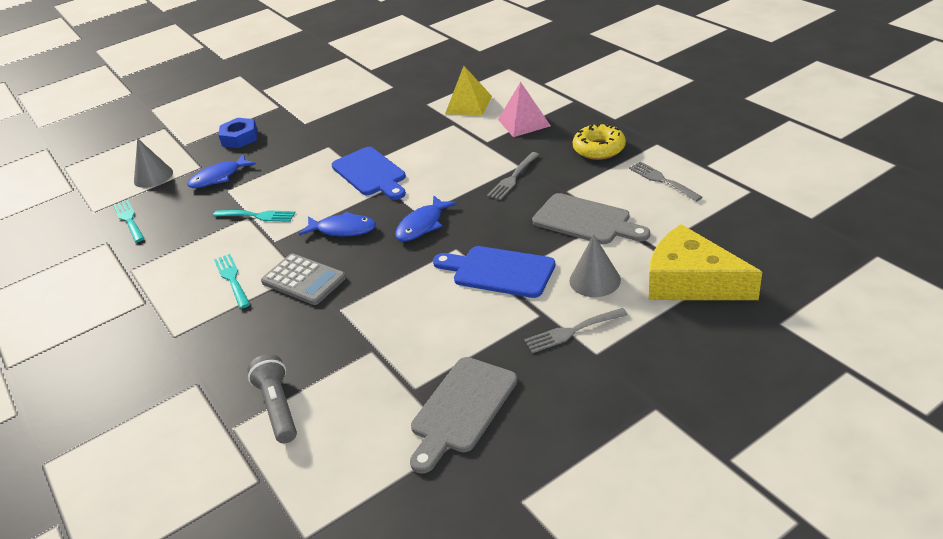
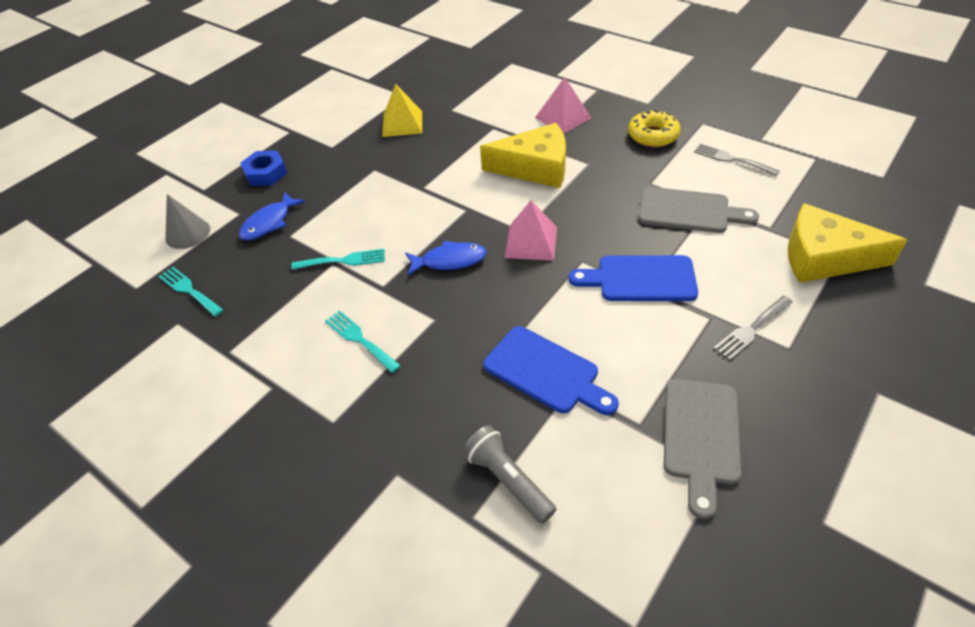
camera: 20 degrees left, 10 degrees up
(303, 280) = (442, 326): grey calculator -> none
(370, 173) = (440, 193): blue cutting board -> blue cutting board (545, 372)
(422, 225) = (531, 242): blue fish -> pink pyramid
(468, 105) = (495, 105): yellow pyramid -> yellow pyramid (402, 123)
(468, 163) = (535, 167): none -> yellow cheese
(513, 178) = (590, 177): grey fork -> none
(594, 280) = (737, 271): grey cone -> none

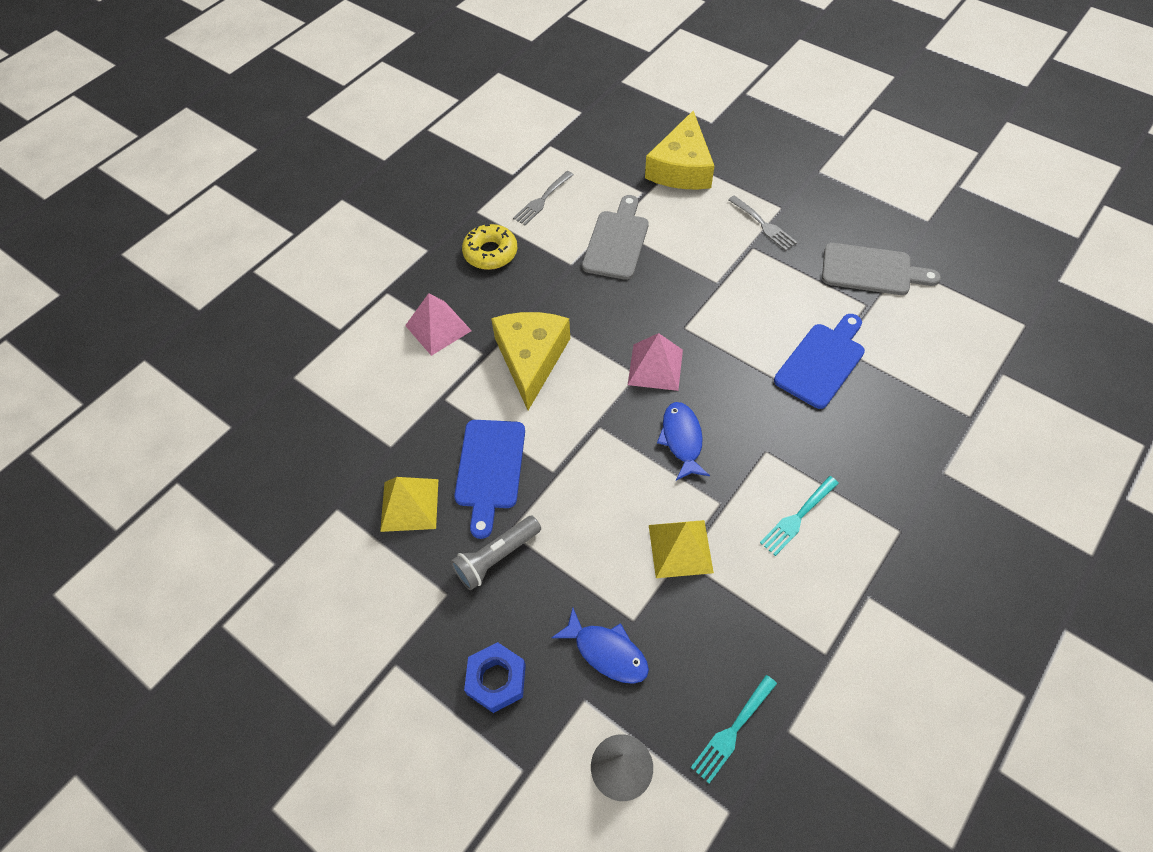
camera: 90 degrees left, 10 degrees up
(343, 260) = (680, 548): turquoise fork -> yellow pyramid
(508, 480) = (933, 392): grey flashlight -> grey flashlight (496, 557)
(641, 279) = (708, 286): blue cutting board -> blue cutting board (490, 469)

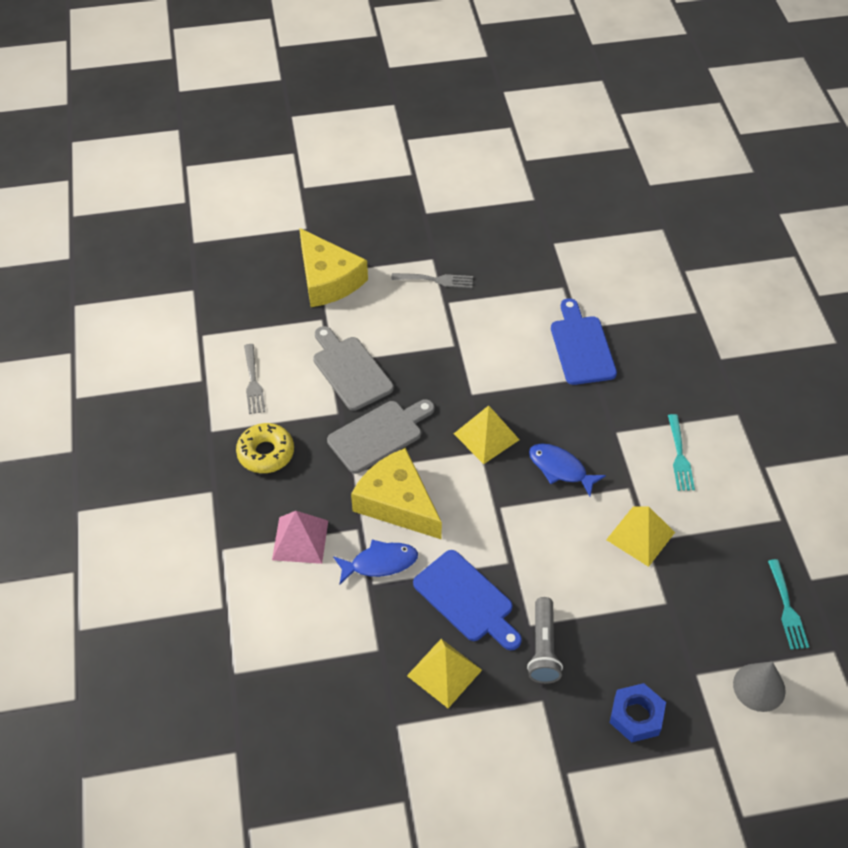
camera: 50 degrees left, 5 degrees down
(607, 652) = (675, 635): blue fish -> blue fish (380, 563)
(655, 367) = (486, 436): pink pyramid -> yellow pyramid
(871, 270) = (540, 260): grey cutting board -> grey cutting board (379, 435)

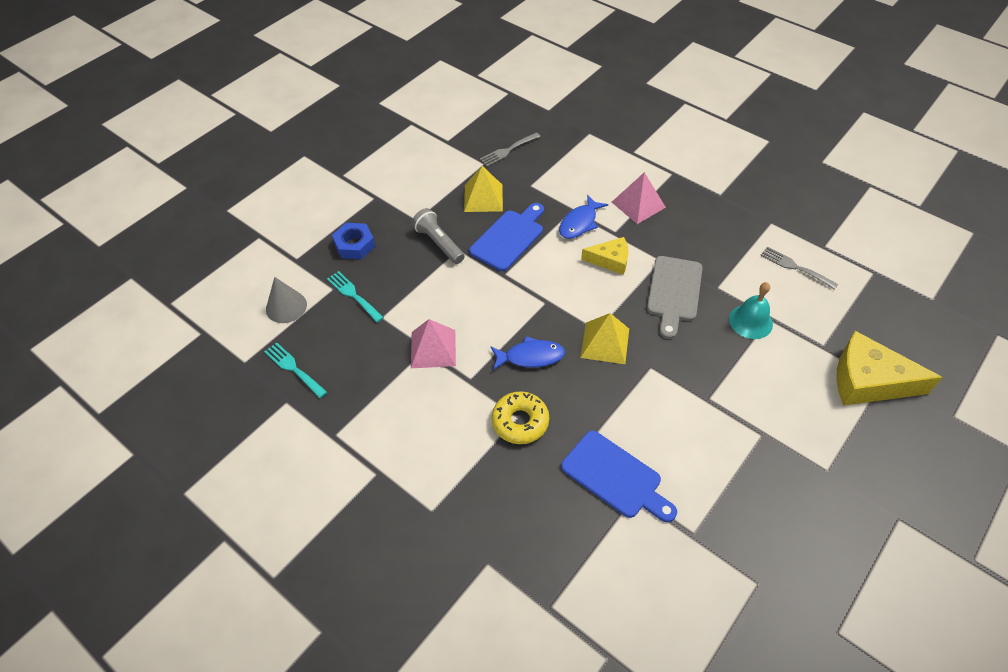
camera: 140 degrees right, 0 degrees up
(266, 453) = (723, 233): yellow donut -> yellow donut (520, 422)
(350, 370) = (750, 321): grey cutting board -> turquoise bell
(397, 503) = (610, 260): yellow cheese -> yellow cheese, size x0.58
(436, 280) = (796, 449): grey fork -> grey fork (508, 150)
(466, 599) = (509, 238): blue cutting board -> blue cutting board turned 120 degrees clockwise
(640, 536) = (433, 348): yellow pyramid -> pink pyramid
(679, 456) = (451, 432): turquoise fork -> turquoise fork (353, 295)

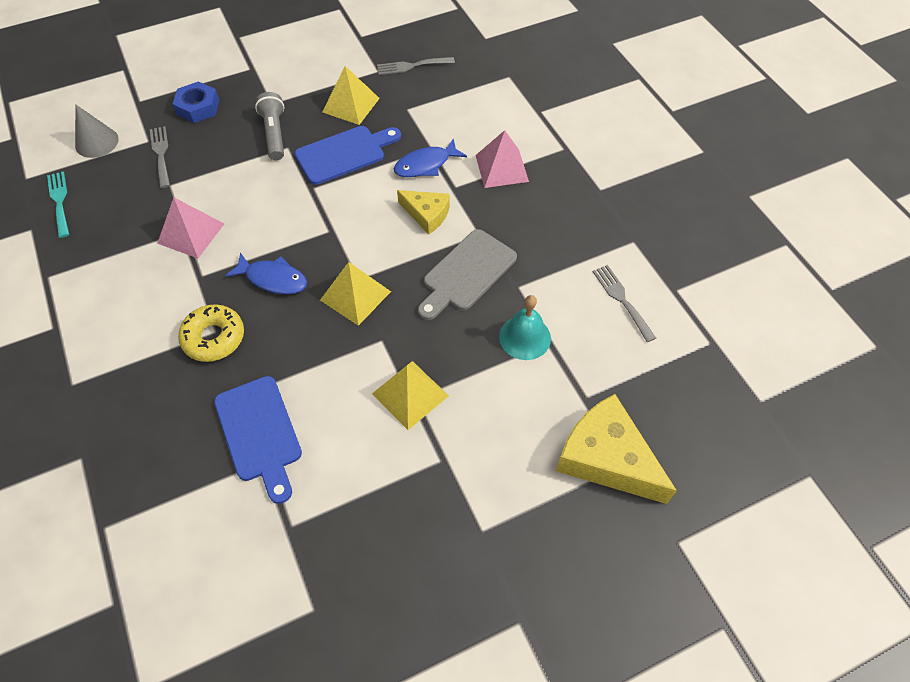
camera: 25 degrees right, 5 degrees up
(353, 295) = (161, 154): turquoise fork -> grey fork
(703, 398) = (410, 394): none -> yellow pyramid

